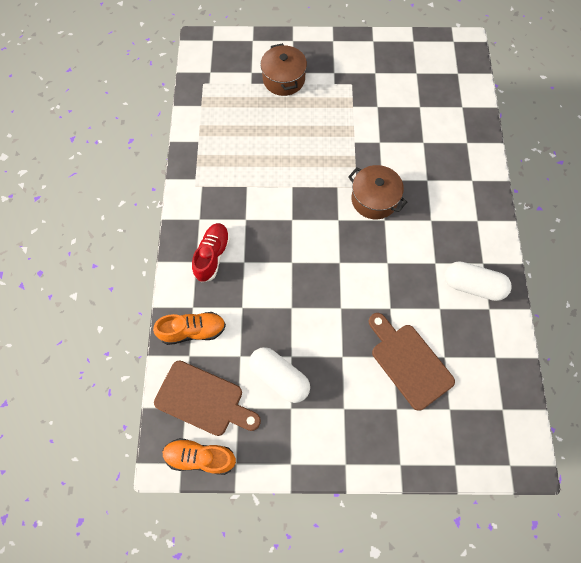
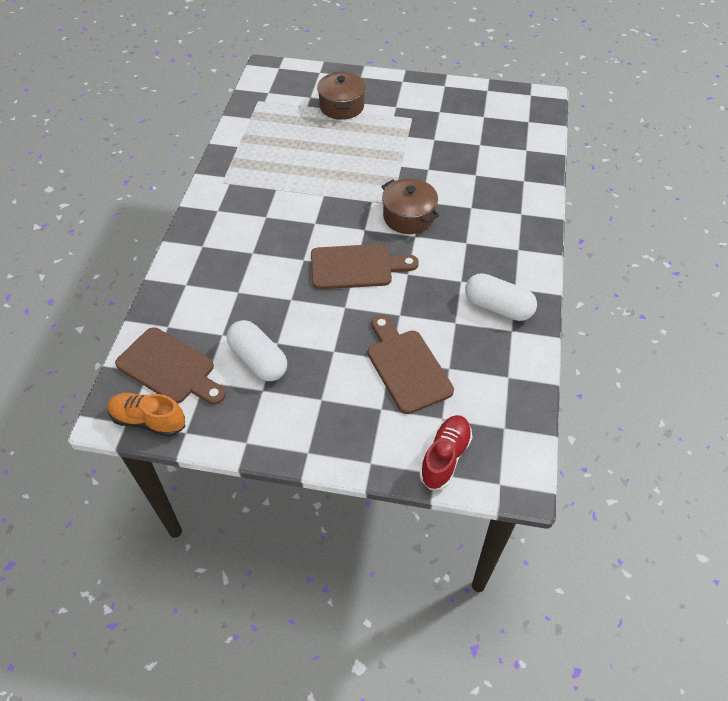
camera: 10 degrees right, 15 degrees down
(193, 331) = (178, 305): orange shoe -> none
(212, 256) = (221, 243): red shoe -> red shoe (445, 457)
(341, 262) = (356, 267): none -> brown cutting board

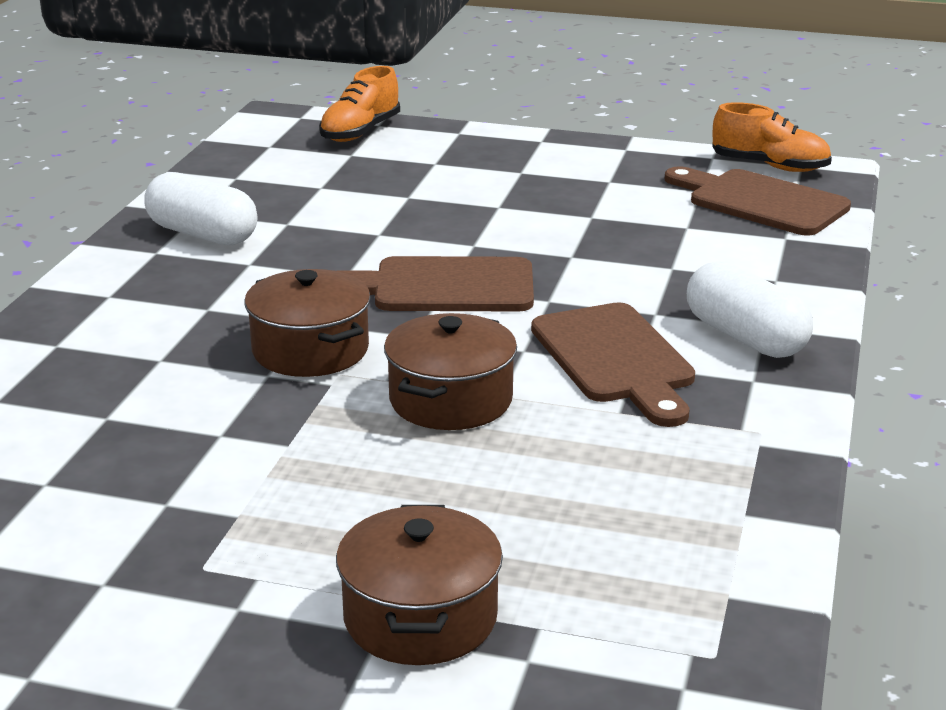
camera: 175 degrees left, 25 degrees down
(258, 360) = (620, 203): white capsule -> white capsule (745, 337)
(343, 191) = (450, 400): none -> brown pot
(406, 367) = (386, 190): brown cutting board -> brown cutting board (616, 359)
(445, 457) = (360, 132): red shoe -> orange shoe

